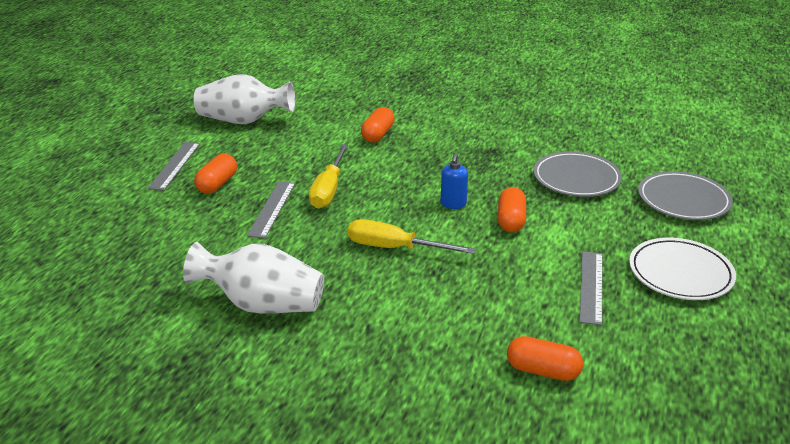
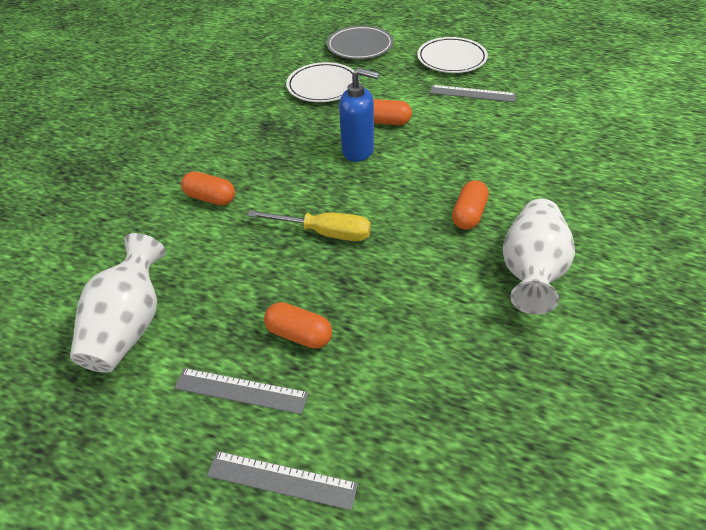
camera: 85 degrees left, 15 degrees up
(272, 209) = (360, 276): grey ruler -> grey ruler (281, 480)
(394, 248) = (430, 186): yellow screwdriver -> none
(453, 204) = (358, 151): blue soap dispenser -> blue soap dispenser, size x1.65
(542, 371) = (570, 120): orange capsule -> orange capsule (469, 214)
(576, 178) = (323, 86): grey plate -> white plate

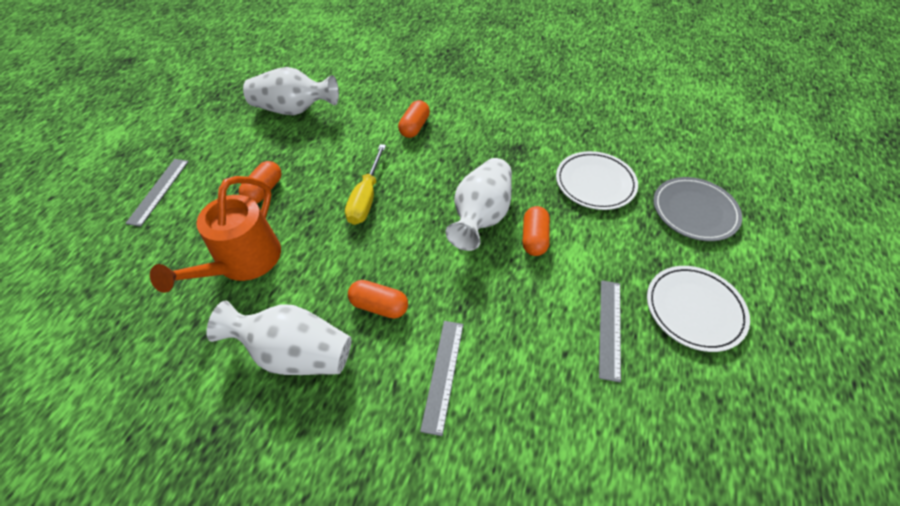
camera: 85 degrees right, 5 degrees up
(241, 390) = (227, 166): grey ruler -> grey ruler (443, 374)
(358, 151) = (481, 216): blue soap dispenser -> white vase
(420, 335) = (243, 262): none -> orange watering can

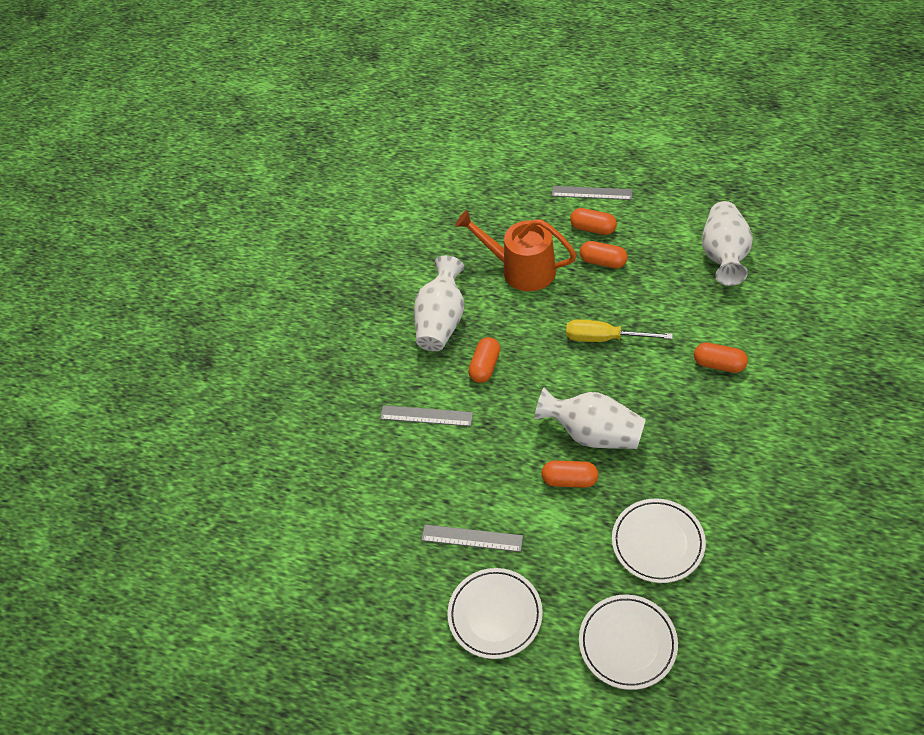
camera: 95 degrees right, 0 degrees up
(213, 194) = (593, 229): none -> orange capsule
(694, 211) = (627, 643): grey plate -> white plate

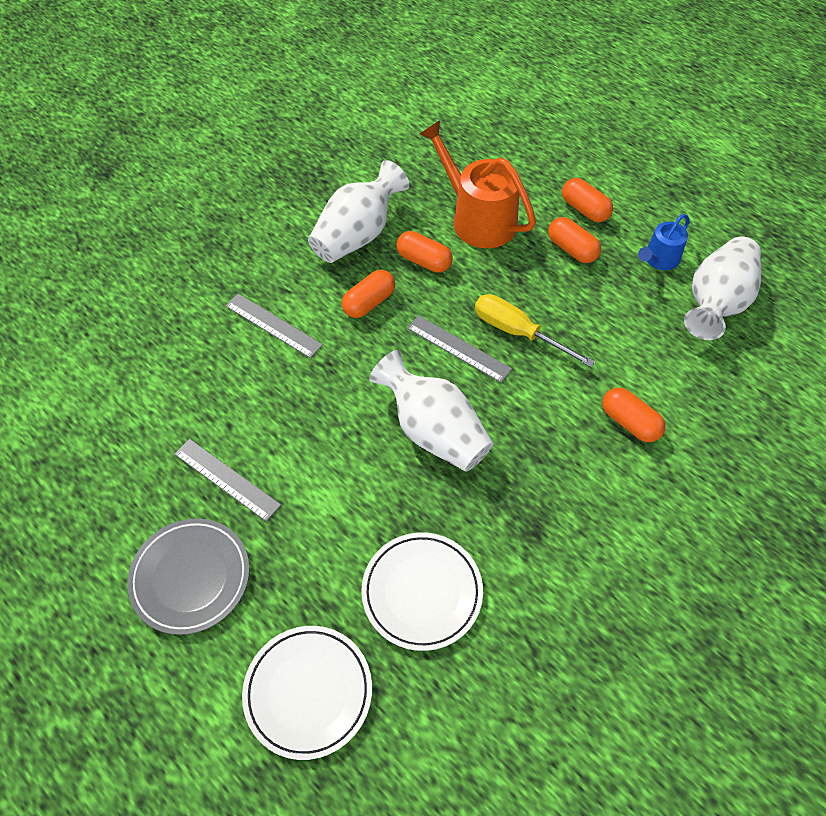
camera: 20 degrees right, 5 degrees up
(495, 615) = (190, 577): white plate -> grey plate
(569, 480) = (373, 469): orange capsule -> orange capsule (424, 261)
(591, 193) = (608, 171): grey ruler -> grey ruler (458, 348)
(667, 242) = (659, 259): none -> blue watering can

